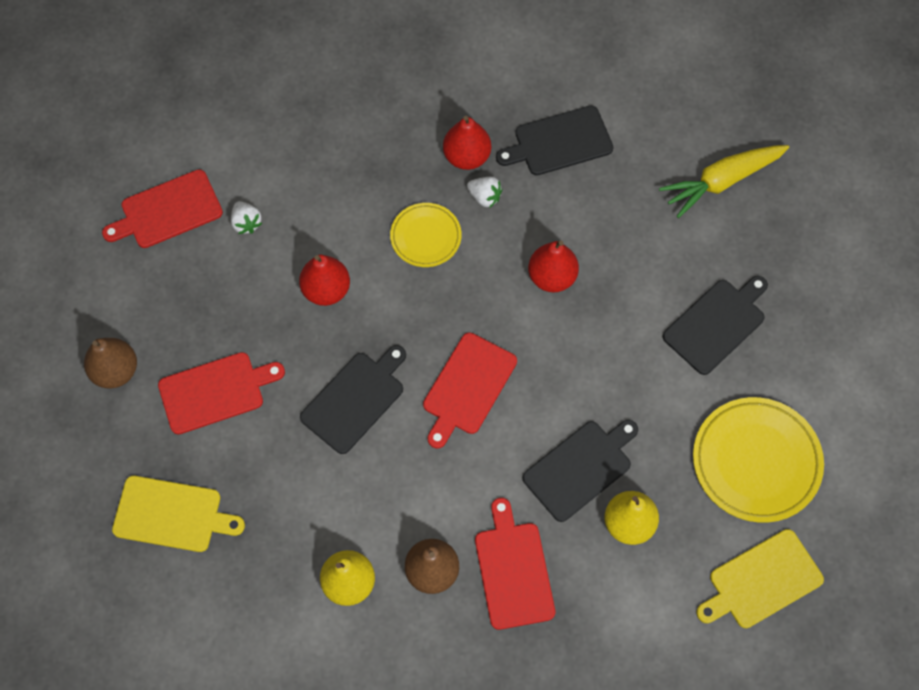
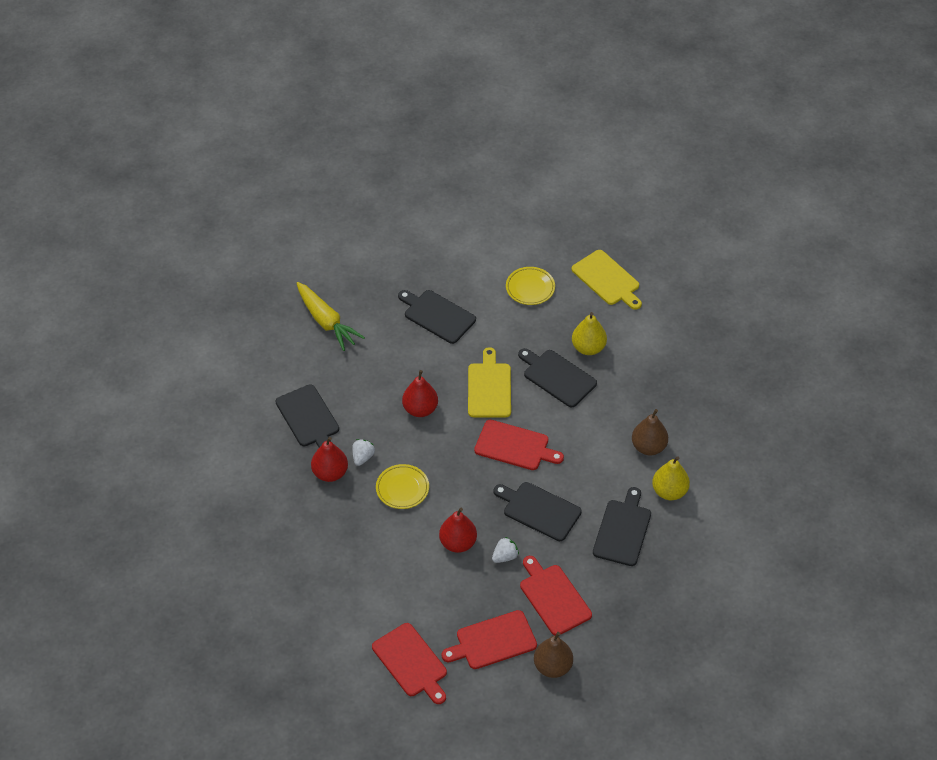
camera: 100 degrees left, 15 degrees down
(172, 515) = (651, 605): yellow cutting board -> yellow cutting board (489, 388)
(246, 223) = (412, 606): white strawberry -> white strawberry (505, 556)
(298, 503) = (623, 530): none -> black cutting board
(513, 570) = (636, 404): red cutting board -> red cutting board (493, 641)
(756, 461) = (530, 288): yellow plate -> yellow plate, size x0.59

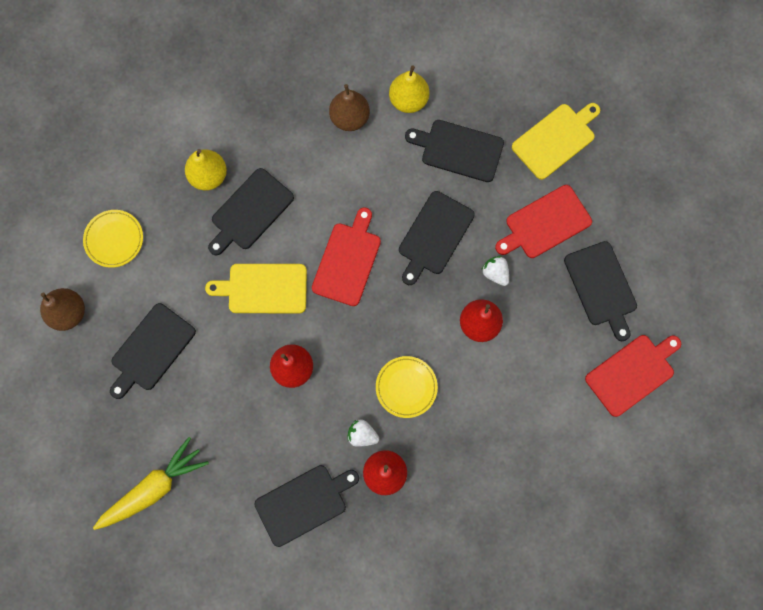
camera: 90 degrees left, 25 degrees up
(493, 641) = (601, 287): red cutting board -> black cutting board
(552, 667) = (628, 226): brown pear -> brown pear (69, 313)
(607, 280) = (107, 151): yellow cutting board -> yellow cutting board (556, 139)

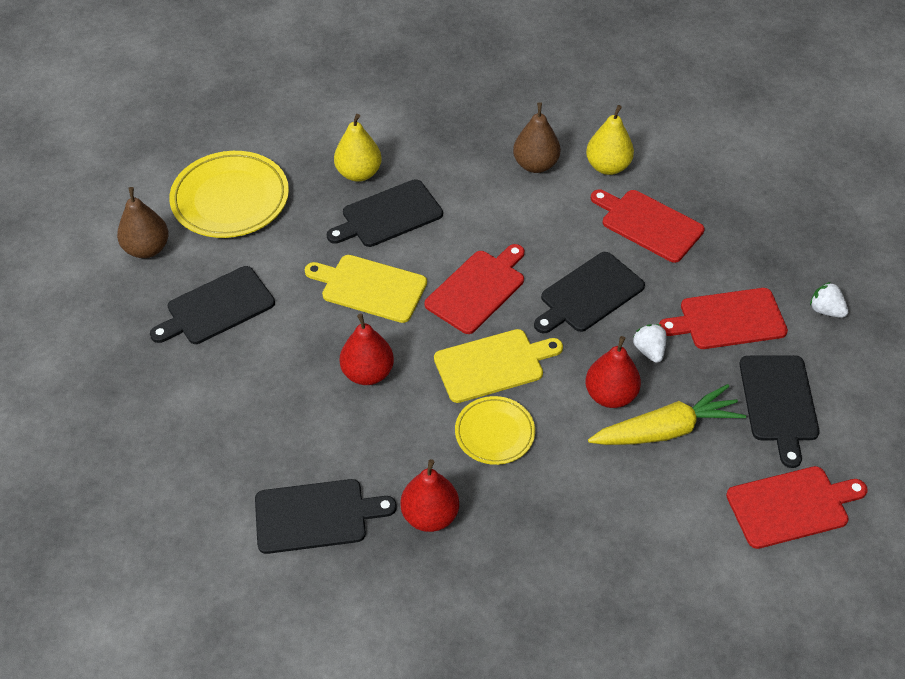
camera: 20 degrees right, 25 degrees down
(114, 239) = (230, 199): yellow plate -> yellow plate, size x1.70
(153, 488) = (147, 442): yellow carrot -> yellow carrot (666, 430)
(362, 435) = (419, 465): white strawberry -> white strawberry (825, 310)
(458, 150) = (648, 224): black cutting board -> red cutting board
(556, 139) = (768, 245): yellow cutting board -> yellow cutting board (493, 365)

